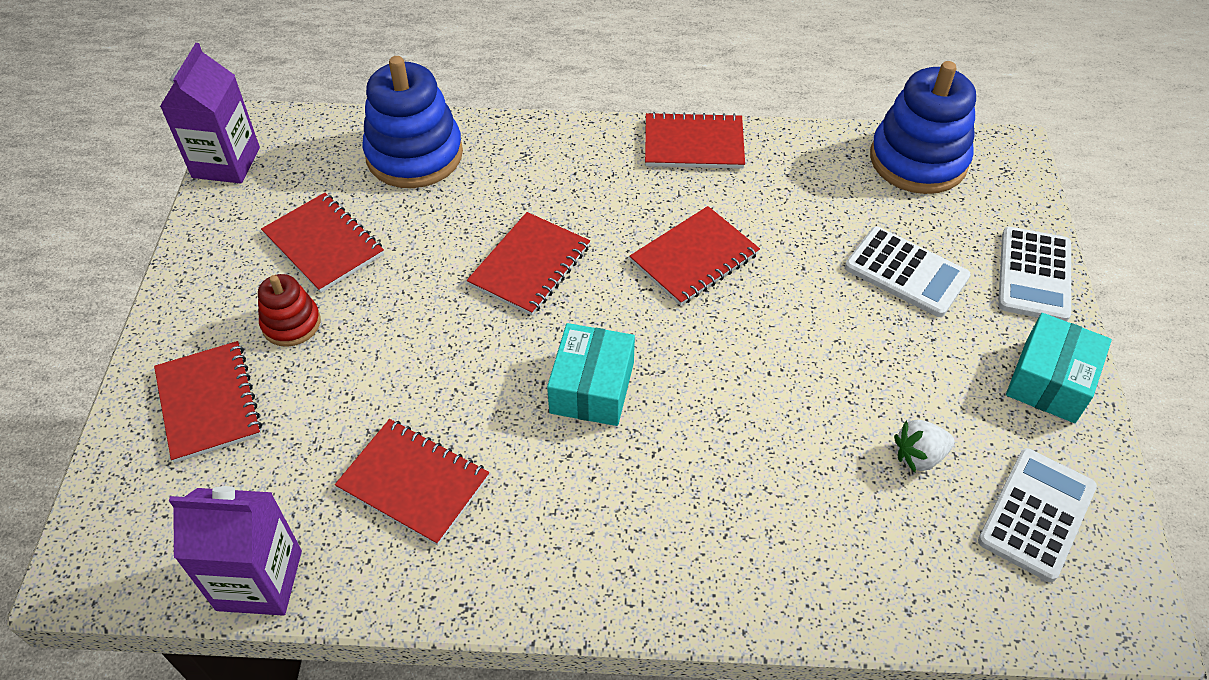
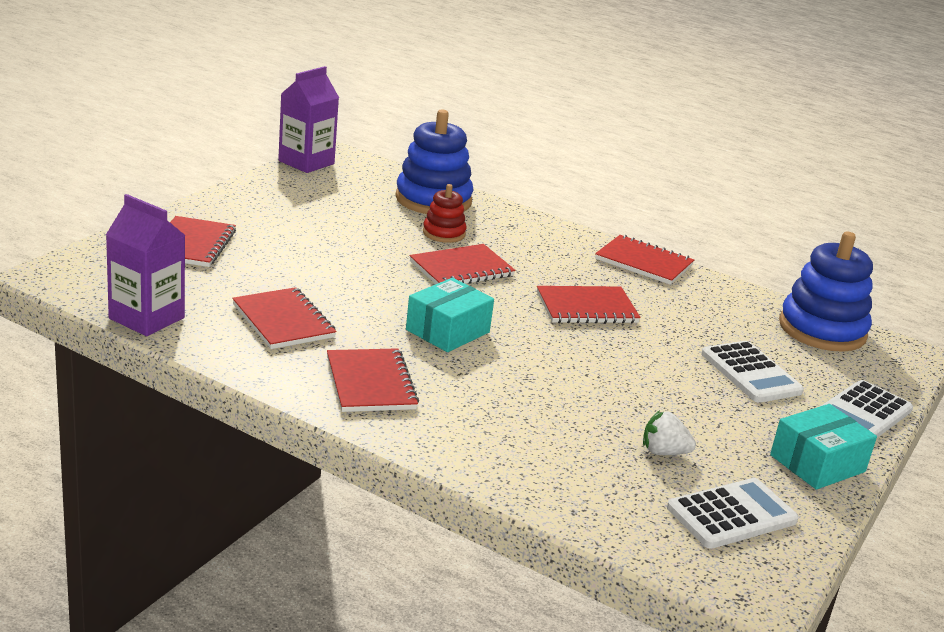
camera: 25 degrees right, 25 degrees down
(291, 323) = (276, 234): red stacking toy -> red stacking toy (444, 233)
(323, 244) = (332, 213): red notebook -> red notebook (370, 383)

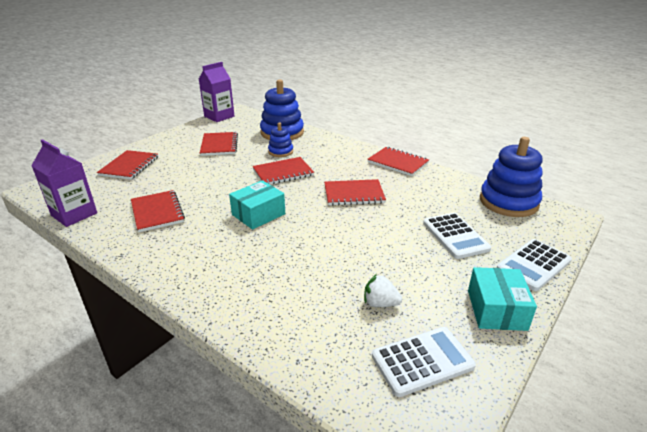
camera: 10 degrees right, 5 degrees up
(370, 383) = (192, 254): red notebook -> red notebook (219, 145)
(444, 233) = (280, 151): red stacking toy -> blue stacking toy
(817, 463) = (496, 310): turquoise box -> turquoise box turned 60 degrees counterclockwise

